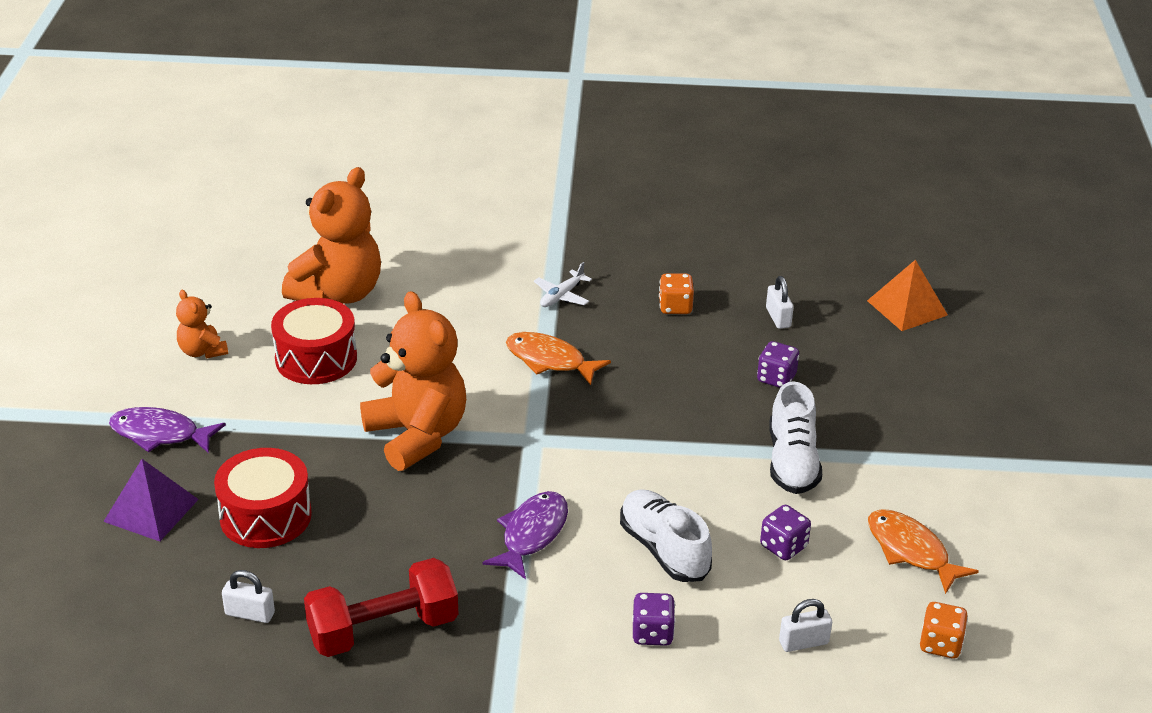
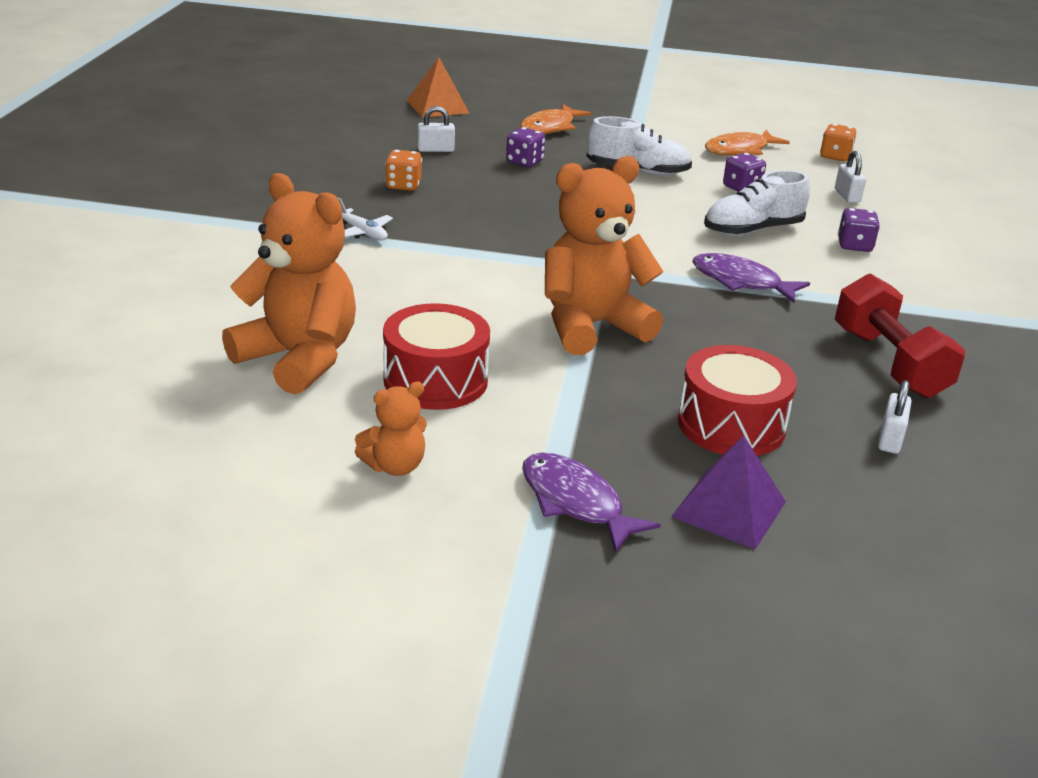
camera: 85 degrees left, 5 degrees down
(160, 434) = (575, 502): purple fish -> purple fish turned 120 degrees clockwise
(550, 360) = (475, 249): orange fish -> orange fish (550, 127)

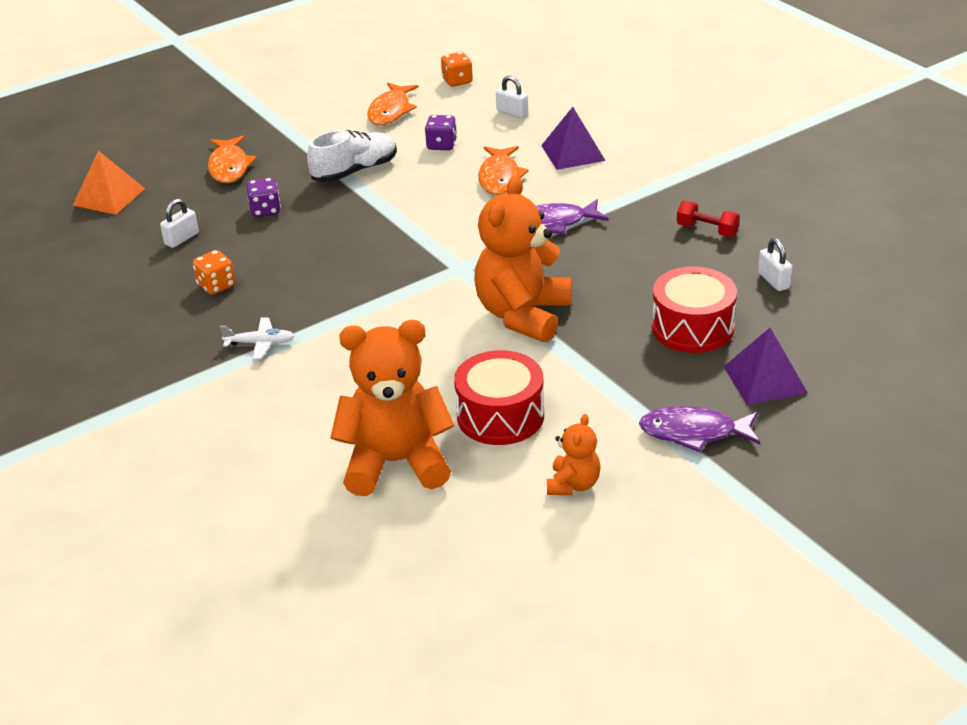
camera: 40 degrees left, 5 degrees up
(752, 230) = (500, 177): white shoe -> orange fish
(854, 246) = (573, 153): purple dice -> purple pyramid
(889, 363) = (707, 230): red dumbbell -> red dumbbell, size x0.54

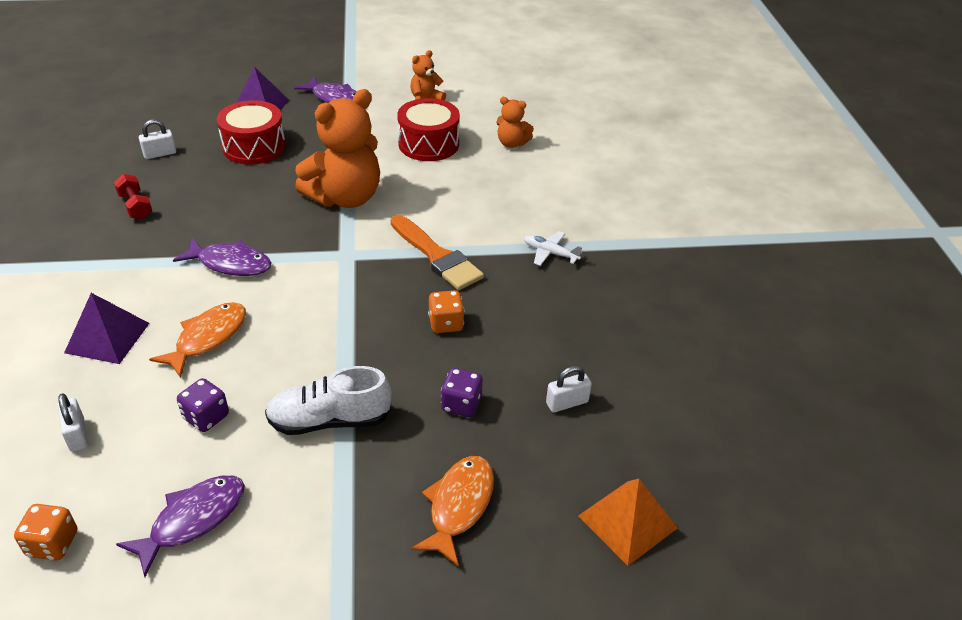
camera: 155 degrees left, 5 degrees up
(216, 286) = (558, 325): orange dice -> orange dice (446, 323)
(373, 298) = (437, 256): none -> orange brush
(391, 111) = (193, 520): orange fish -> purple fish
(396, 462) = (512, 143): orange teddy bear -> orange teddy bear, size x0.49
(773, 281) = (160, 154): white padlock -> white padlock turned 60 degrees clockwise

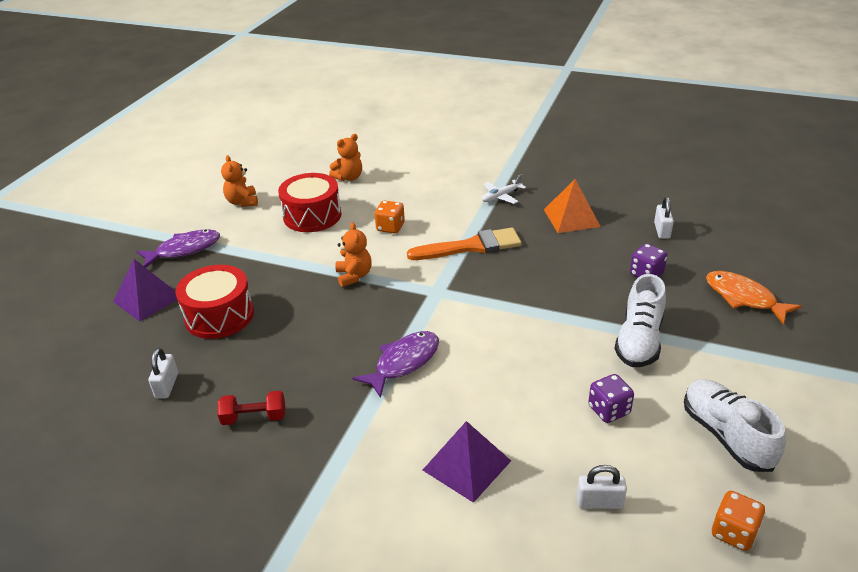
camera: 60 degrees left, 5 degrees down
(193, 520) = (726, 435): purple fish -> white shoe
(208, 338) = (504, 394): orange fish -> none
(345, 198) = (354, 276): orange teddy bear -> orange teddy bear, size x0.49
(446, 323) = (555, 261): orange dice -> orange dice (390, 227)
(627, 521) = (772, 236): orange pyramid -> orange pyramid (571, 218)

